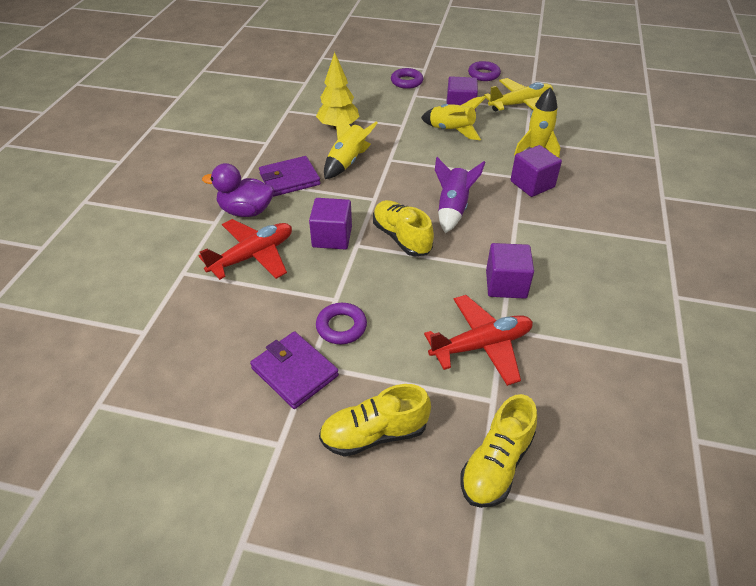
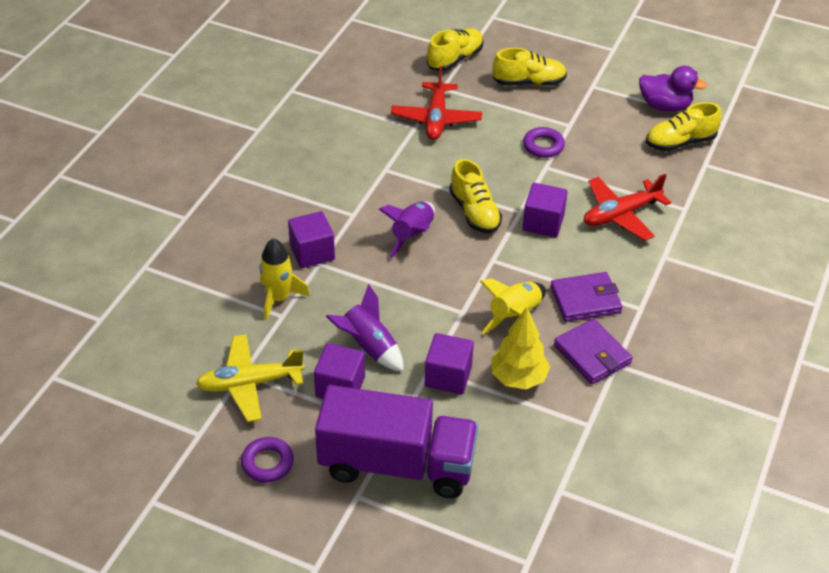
camera: 170 degrees left, 0 degrees up
(167, 360) = (680, 142): none -> yellow shoe
(246, 211) = (632, 265): purple duck -> purple duck (664, 106)
(295, 372) = (581, 122): purple wallet -> purple wallet (592, 354)
(406, 82) = (397, 464): purple ring -> purple truck
(451, 131) = (369, 347): yellow rocket -> purple rocket
(481, 345) = (436, 119): red plane -> red plane turned 75 degrees counterclockwise
(506, 284) = (395, 158): purple cube -> purple cube (448, 376)

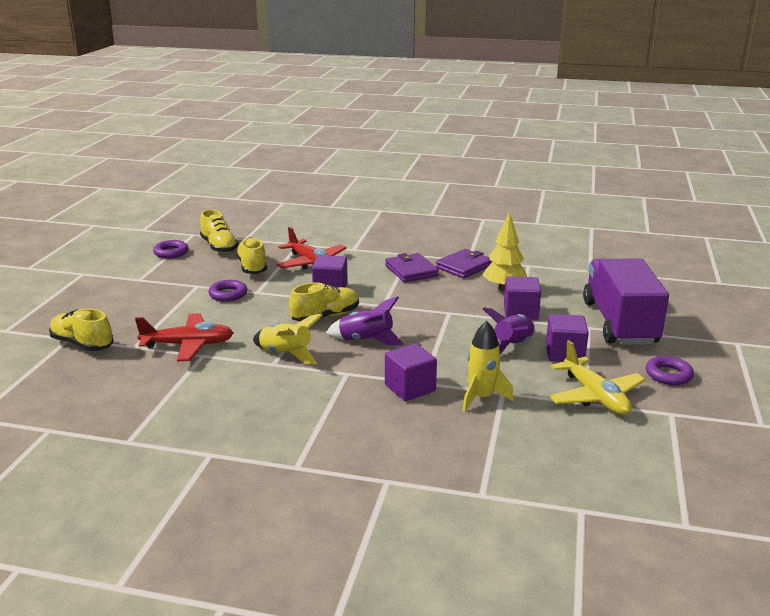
camera: 100 degrees left, 20 degrees down
(514, 315) = (441, 293): yellow rocket -> yellow rocket (286, 354)
(529, 82) = (130, 305): yellow shoe -> yellow shoe (252, 267)
(664, 106) = (171, 253): purple duck -> purple ring

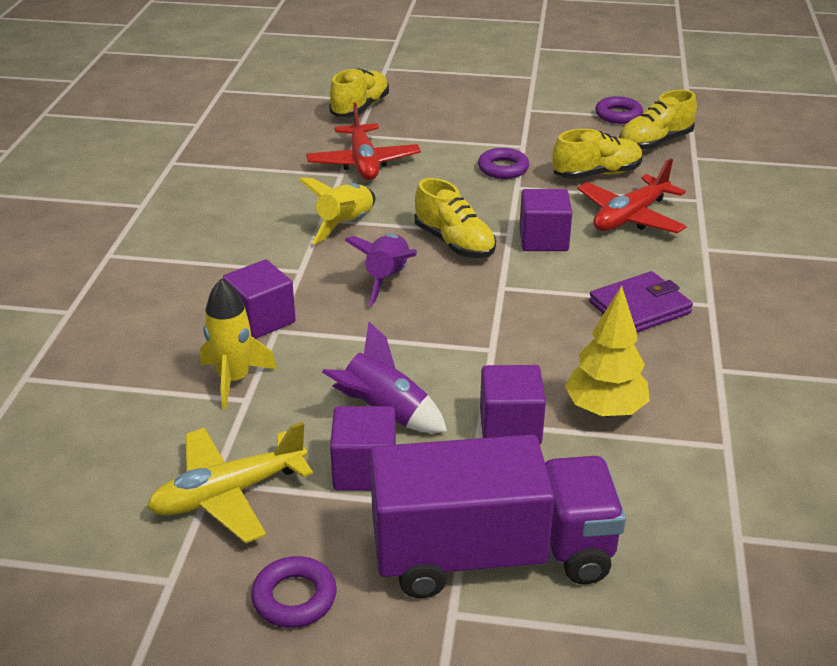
camera: 85 degrees right, 10 degrees up
(464, 266) = (683, 364): purple wallet -> none

